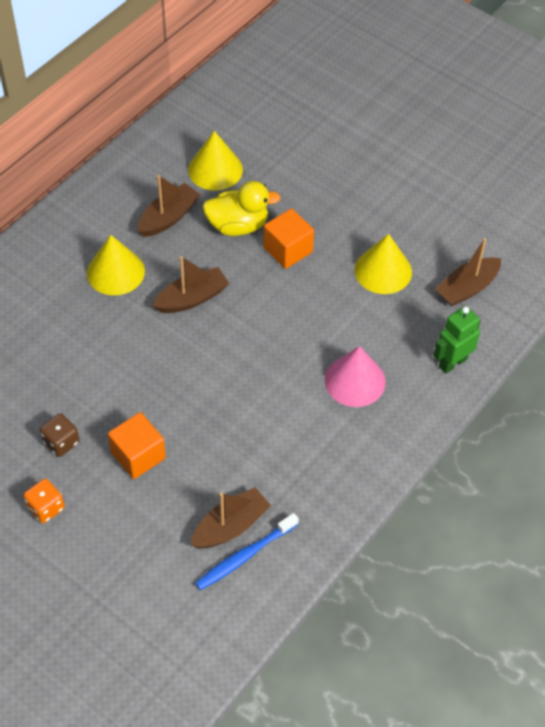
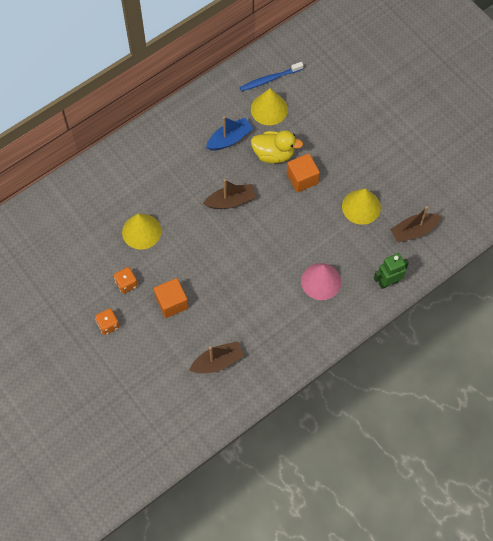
camera: 15 degrees right, 10 degrees up
(61, 442) = (126, 284): brown dice -> orange dice
(115, 272) = (186, 172): yellow cone -> yellow cone (141, 231)
(168, 217) = (229, 139): brown boat -> blue boat
(245, 556) = (221, 383): blue toothbrush -> blue toothbrush (270, 79)

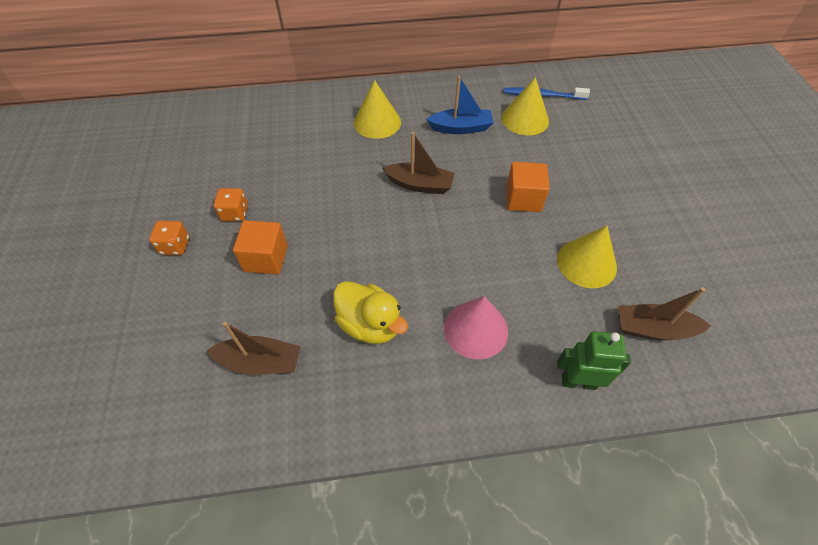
camera: 30 degrees right, 10 degrees down
(141, 231) = (297, 170): yellow cone -> yellow cone (377, 122)
(273, 154) = (503, 161): yellow duck -> yellow duck (370, 324)

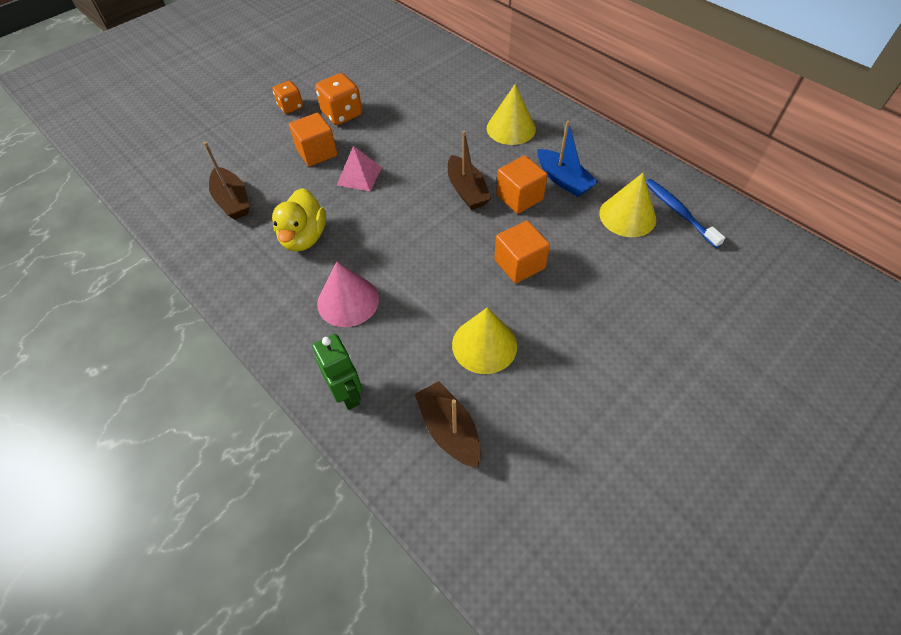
camera: 55 degrees right, 0 degrees up
(235, 213) = (342, 114): orange dice -> orange dice, size x1.53
(331, 243) = (359, 176): none -> pink pyramid
(456, 160) = (519, 197): none -> orange cube

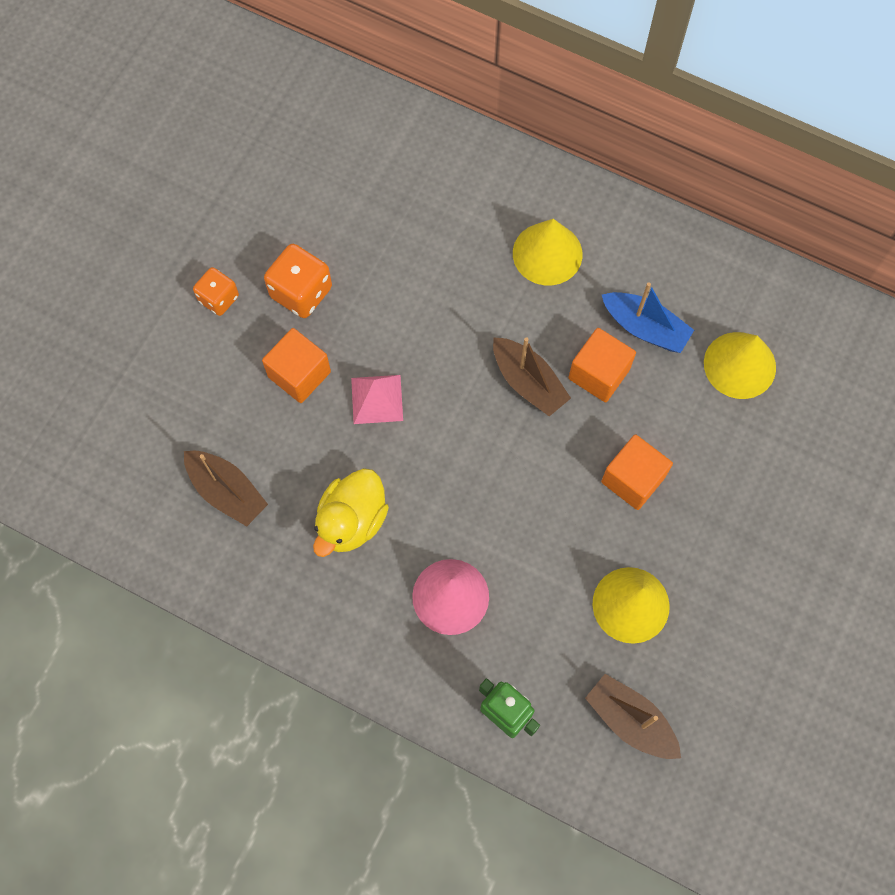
camera: 20 degrees left, 15 degrees up
(304, 237) = (352, 521): yellow duck -> yellow duck turned 45 degrees clockwise
(679, 212) = (800, 341): blue toothbrush -> none

